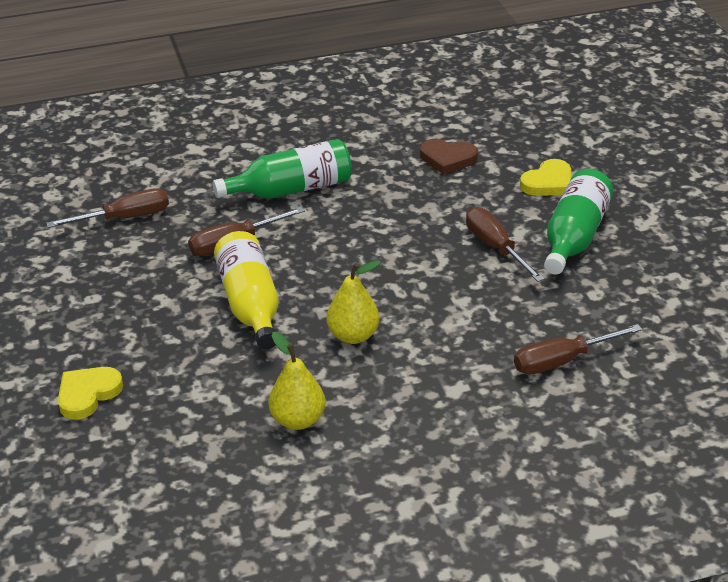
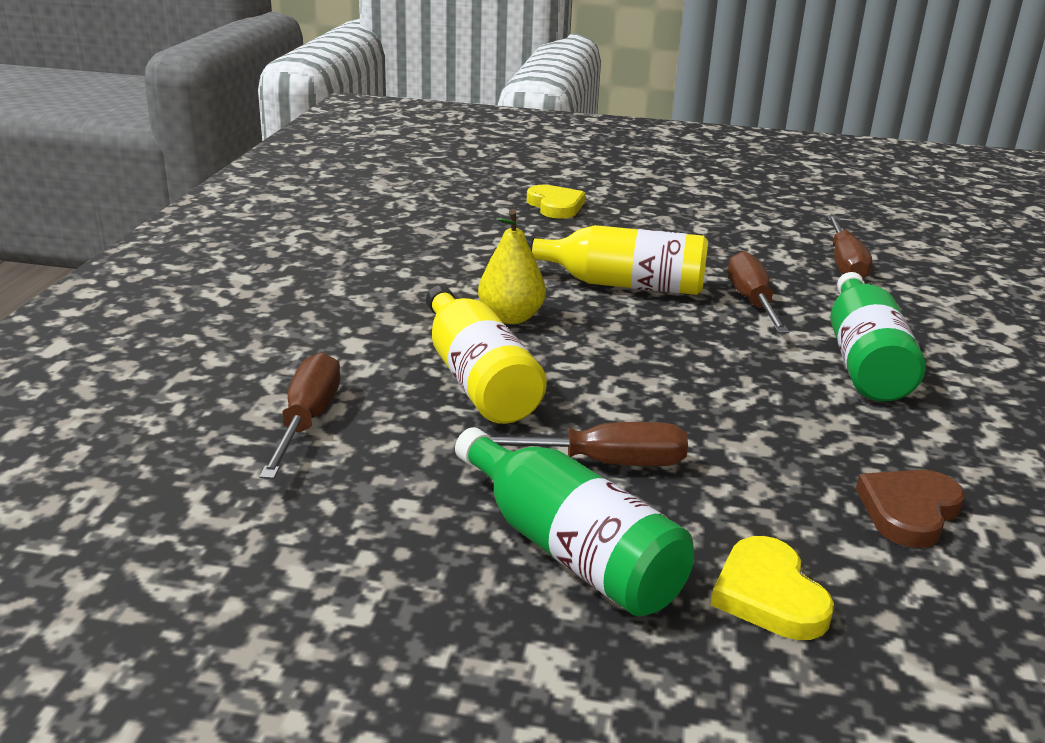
camera: 115 degrees right, 10 degrees down
(298, 420) = (416, 264): yellow pear -> none
(452, 318) = (477, 379): none -> yellow bottle

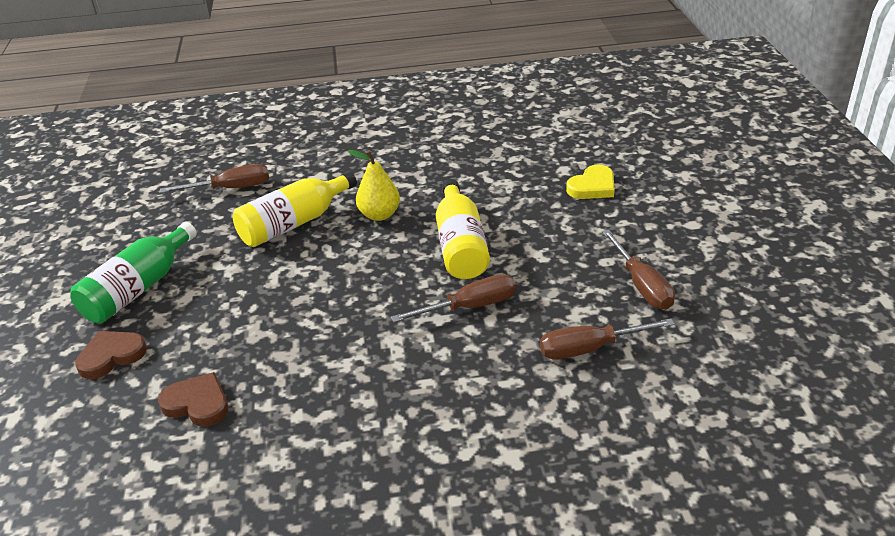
camera: 75 degrees right, 10 degrees up
(602, 463) = (218, 283): brown screwdriver -> brown screwdriver (641, 285)
(769, 595) = (111, 356): yellow heart -> brown heart
(864, 360) = (397, 372): green bottle -> none

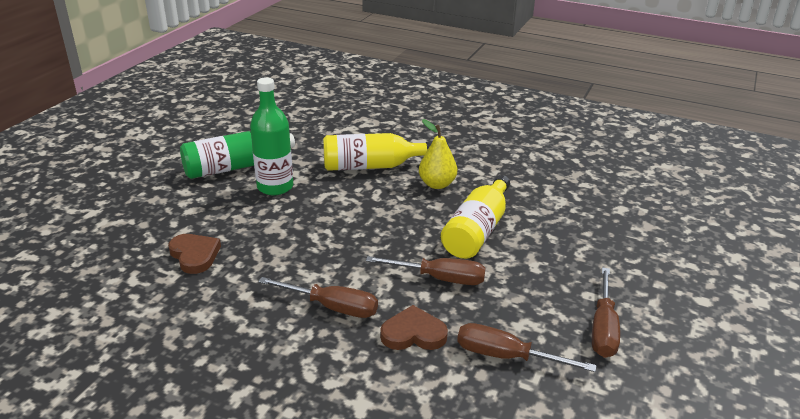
camera: 30 degrees right, 5 degrees down
(111, 356) = (177, 201): brown heart -> brown heart (413, 333)
(211, 290) = (275, 187): none -> green bottle
(231, 188) = (352, 127): brown screwdriver -> brown screwdriver (332, 307)
(592, 186) = (634, 232): yellow heart -> none

